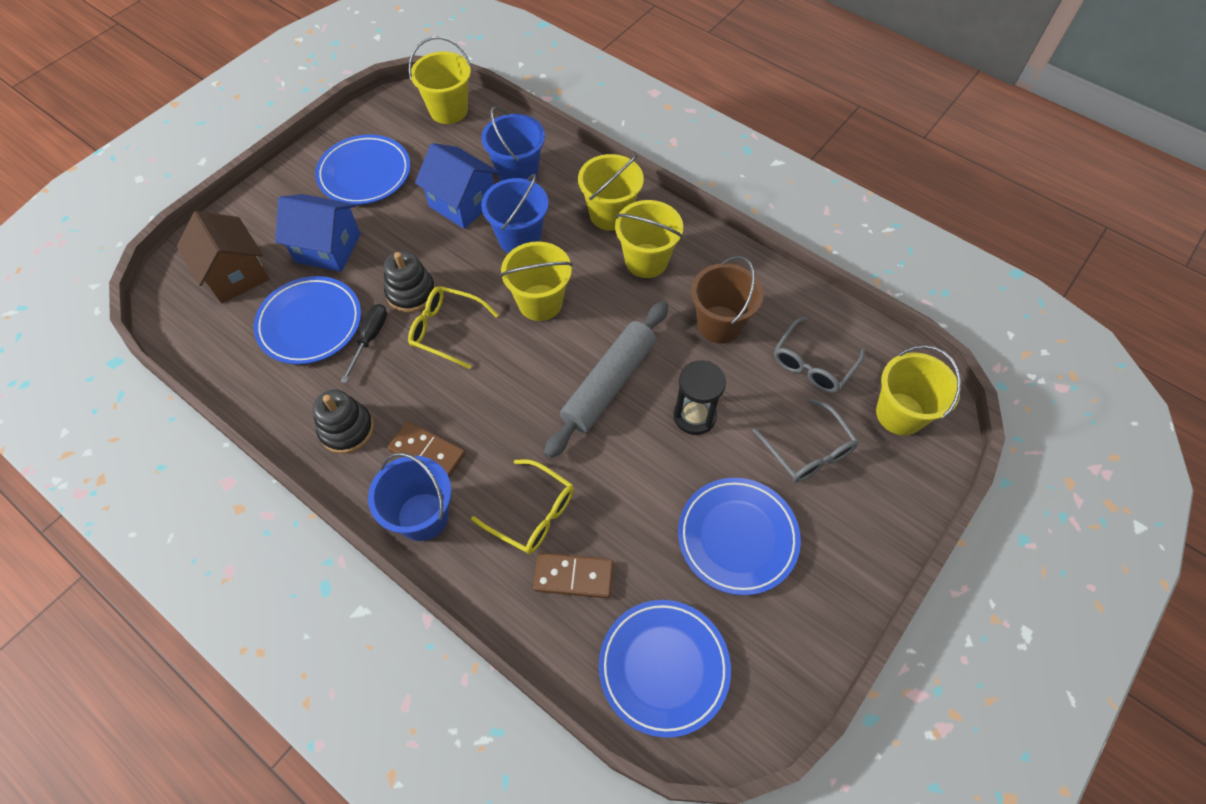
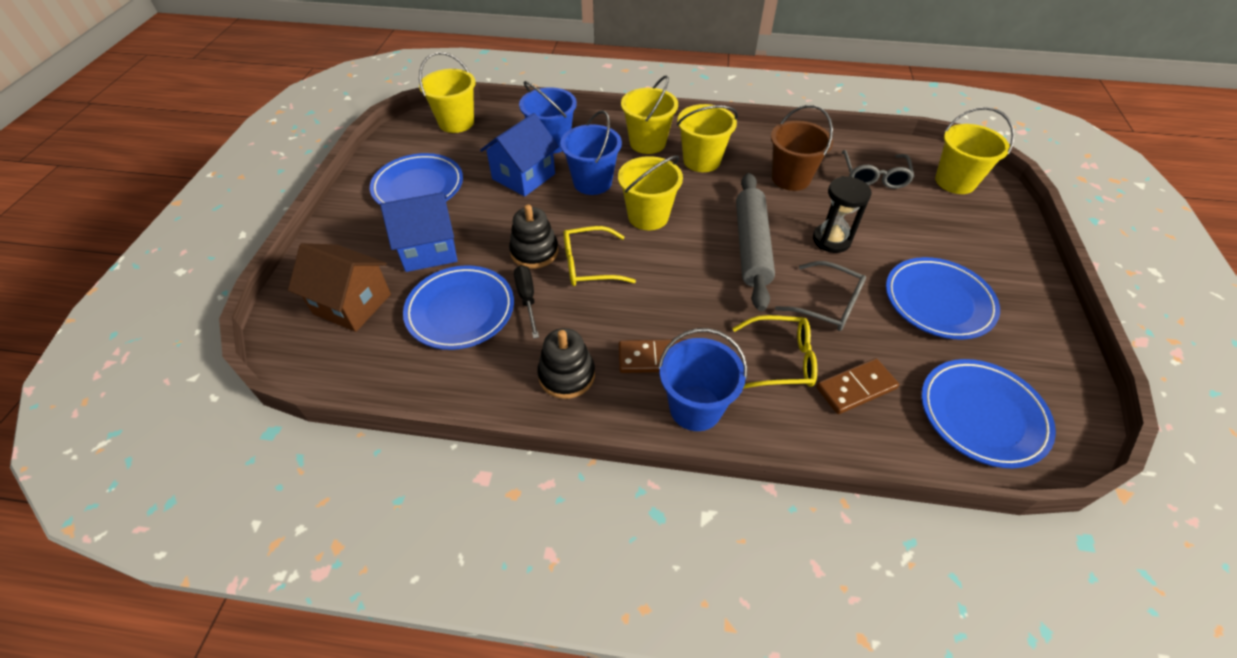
camera: 30 degrees left, 10 degrees down
(462, 203) = (523, 176): blue house -> blue house turned 60 degrees counterclockwise
(808, 451) = (925, 227): grey glasses -> grey glasses (828, 304)

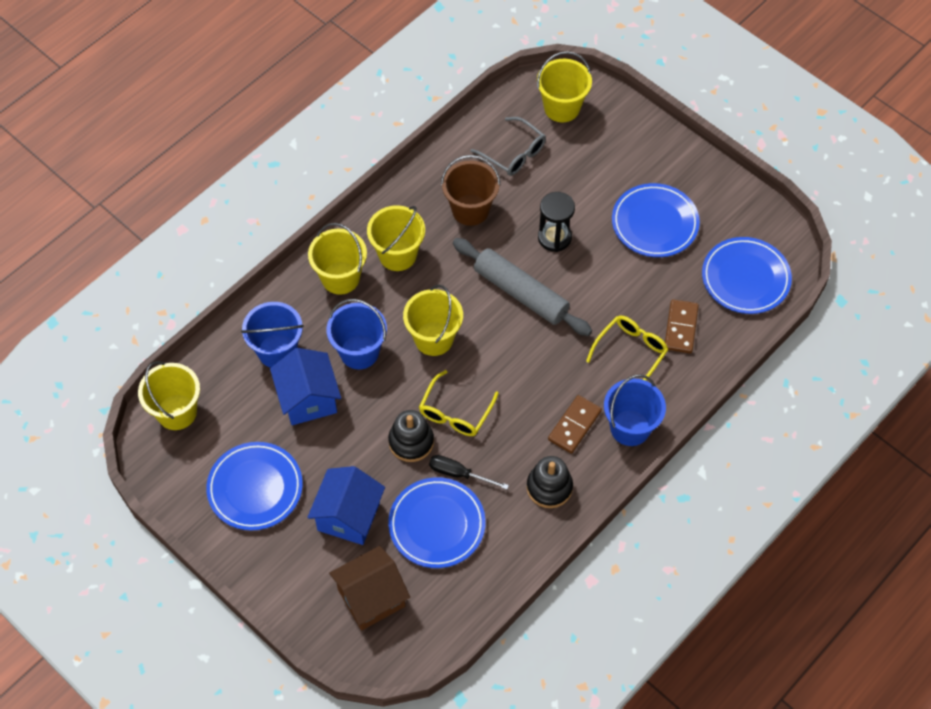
camera: 55 degrees left, 10 degrees up
(828, 304) = (608, 289): grey glasses -> none

